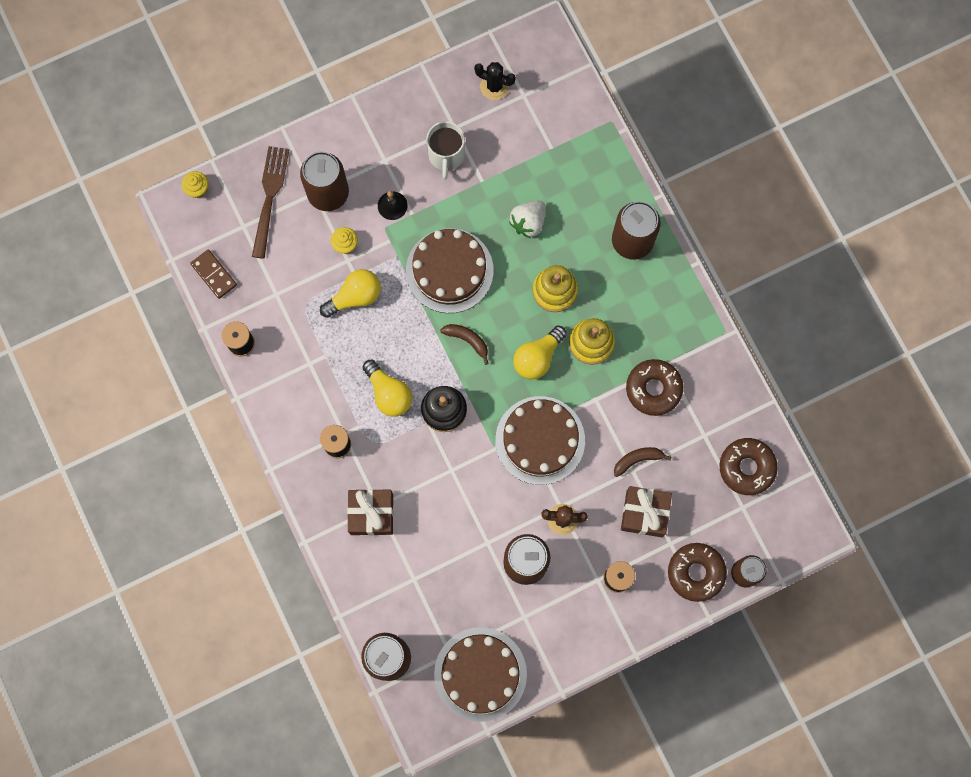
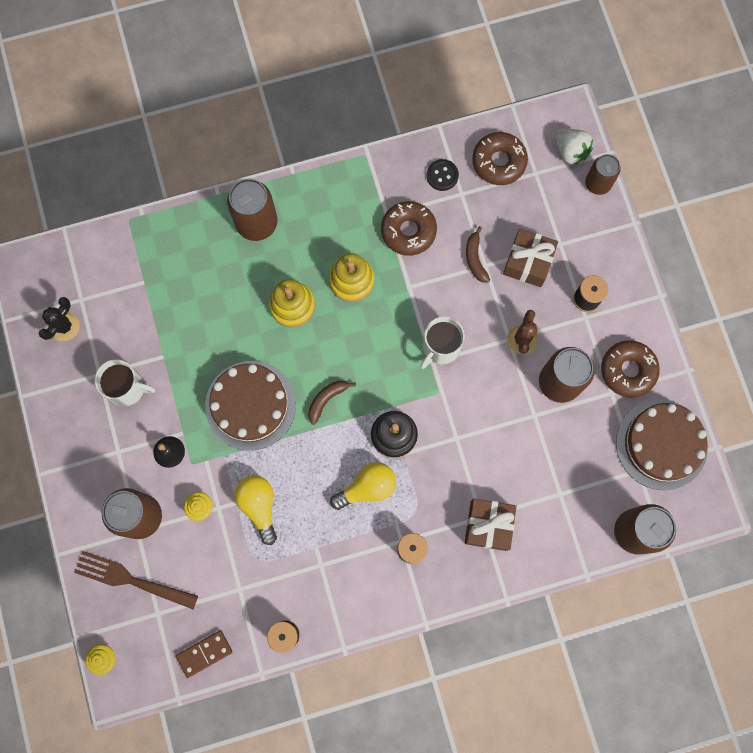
camera: 80 degrees left, 0 degrees up
(528, 222) = (216, 318): white strawberry -> white strawberry (570, 151)
(537, 357) = (357, 334): yellow light bulb -> none
(540, 440) = (440, 347): brown cake -> white mug
(696, 572) = (591, 226): brown donut -> brown donut (628, 370)
(720, 413) = (442, 175): none -> black button

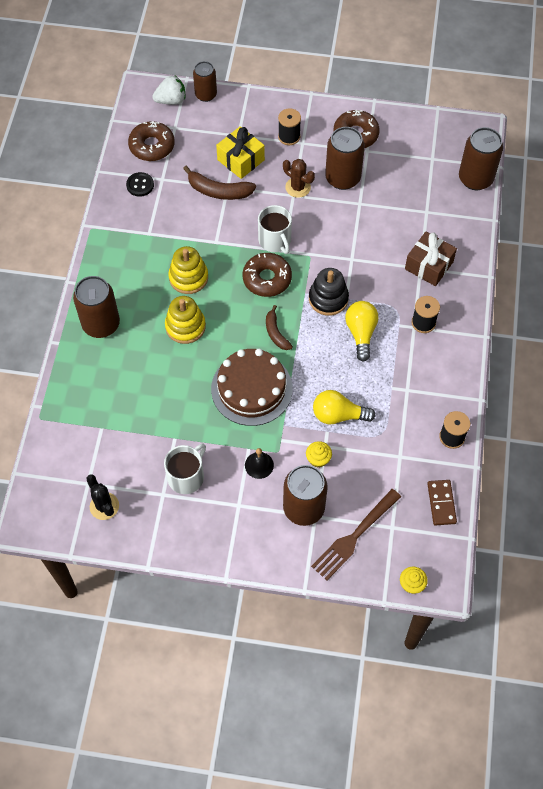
camera: 65 degrees left, 15 degrees down
(408, 231) = (171, 224): brown donut -> brown donut (267, 279)
(475, 259) = (218, 191): brown banana -> brown banana, size x1.55
(528, 262) = (241, 160): brown gift -> yellow gift
(661, 444) = (420, 137): brown cake -> none

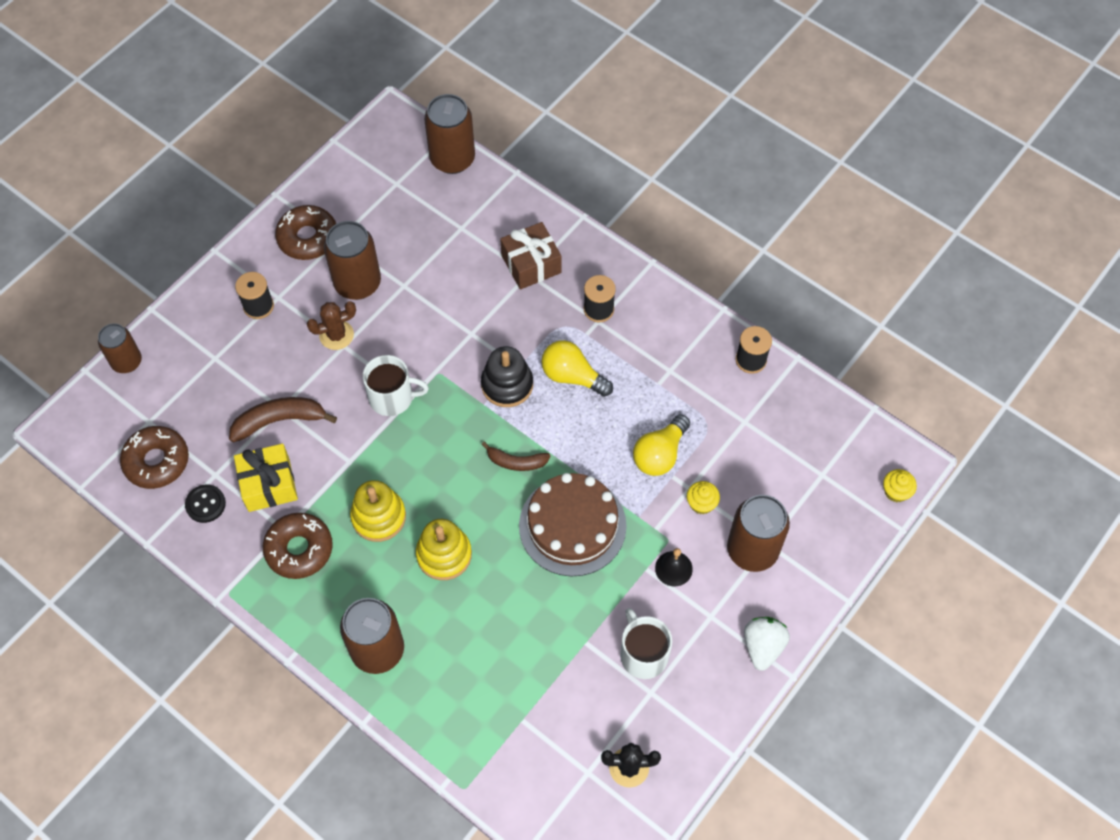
camera: 60 degrees left, 0 degrees up
(171, 100) = (104, 404): white strawberry -> white strawberry (762, 646)
(218, 191) = (279, 421): brown banana -> brown banana turned 150 degrees counterclockwise
(241, 160) = (253, 374): yellow gift -> yellow gift (269, 484)
(267, 279) = (438, 433): brown donut -> brown donut (299, 549)
(355, 536) = (812, 516): brown fork -> none
(441, 503) = (821, 412): brown domino -> none

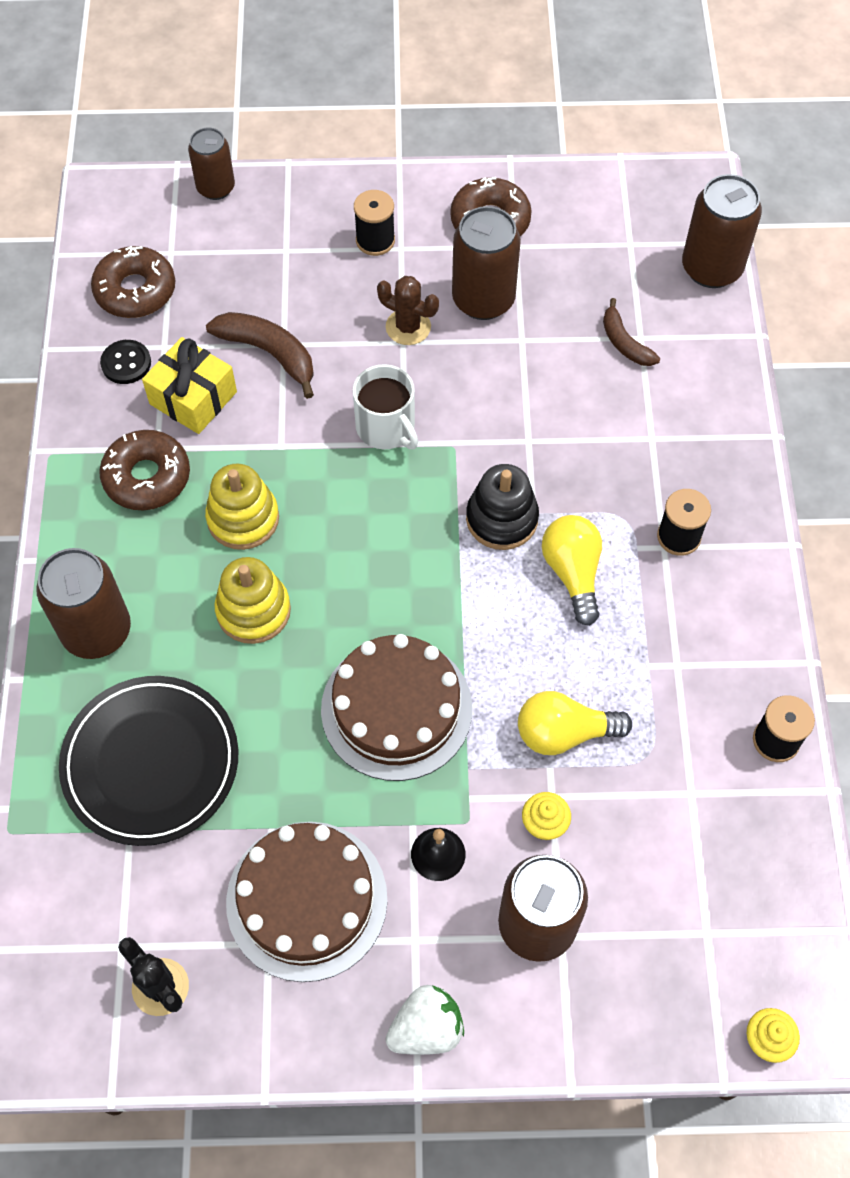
camera: 50 degrees right, 0 degrees up
(490, 678) = (151, 762): none -> black plate
(516, 462) = (420, 596): brown banana -> brown banana (624, 342)
(531, 264) = (665, 432): brown gift -> none
(643, 654) = (307, 900): white mug -> brown cake

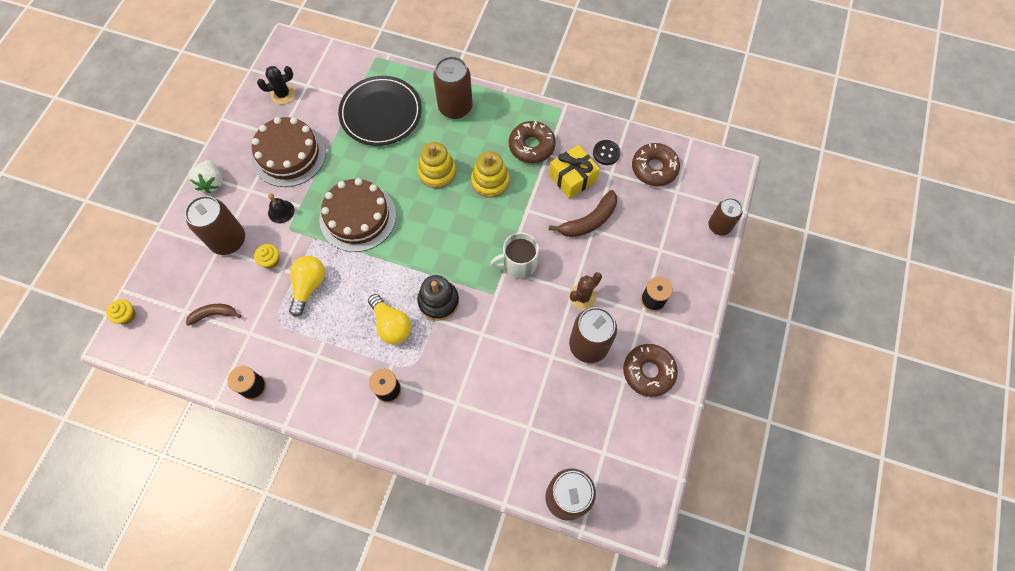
camera: 110 degrees right, 5 degrees up
(573, 573) = (391, 325): yellow light bulb -> yellow light bulb turned 45 degrees clockwise
(624, 342) = (528, 416): brown banana -> brown banana (214, 314)

